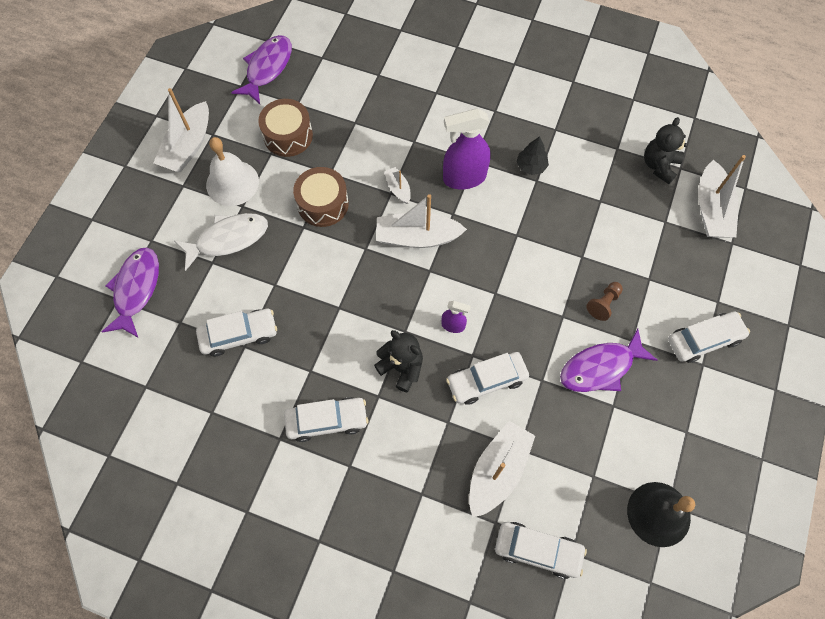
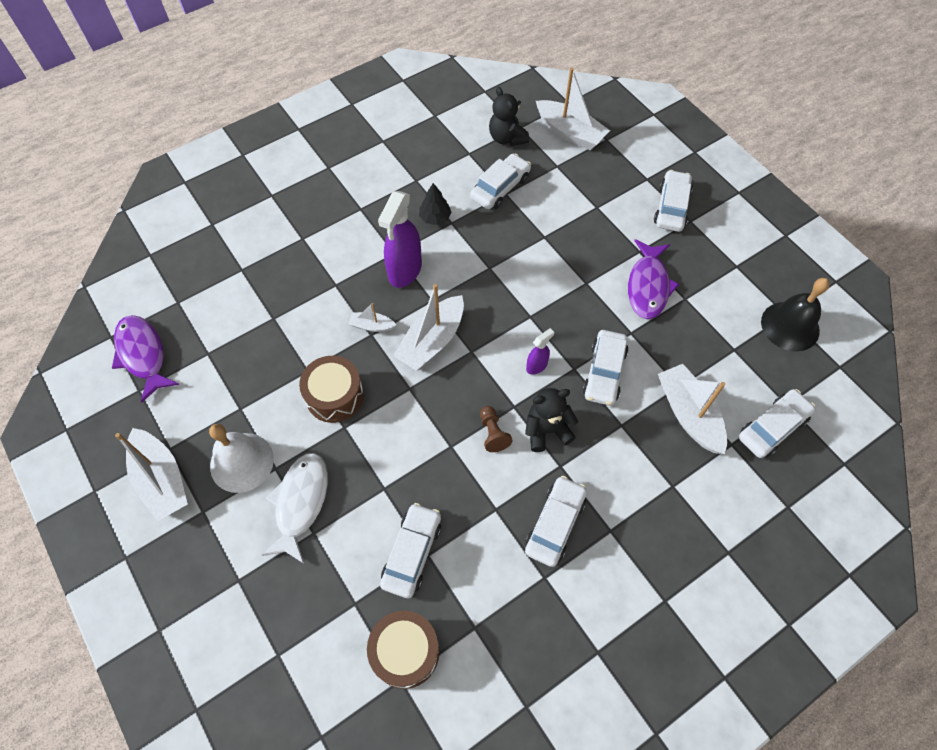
camera: 55 degrees left, 5 degrees down
(136, 289) = (283, 628): purple fish -> none
(288, 136) = (235, 382): brown drum -> brown drum (405, 651)
(602, 193) = (500, 188): none -> white car
(603, 304) = (596, 249): brown pawn -> brown pawn (493, 433)

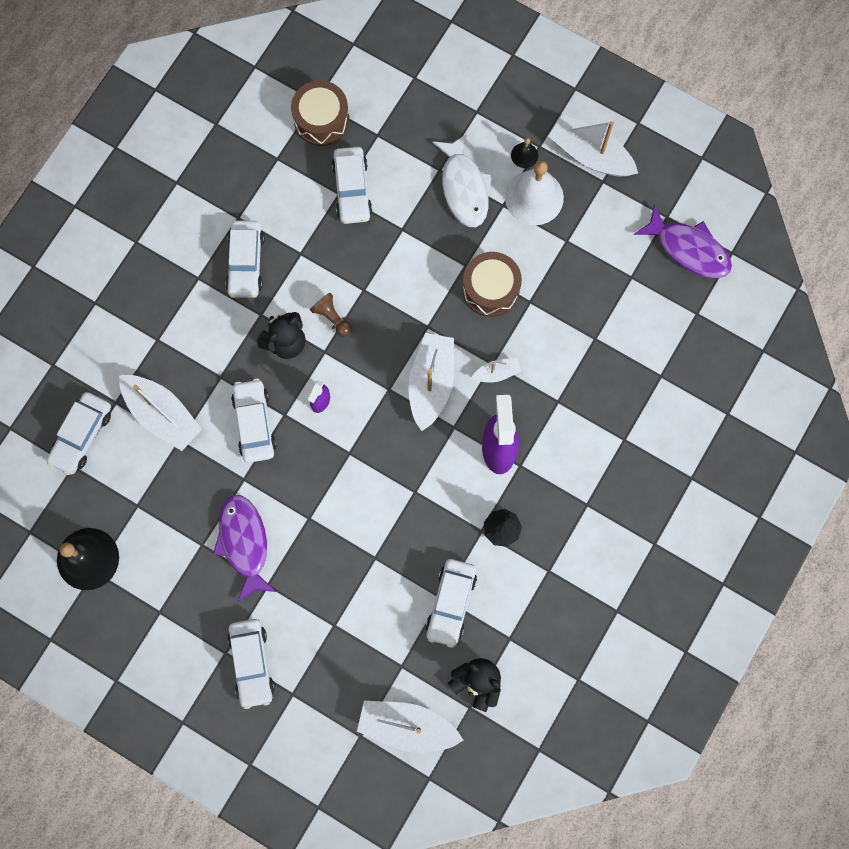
camera: 155 degrees right, 15 degrees up
(222, 509) = (524, 155): none -> black bell

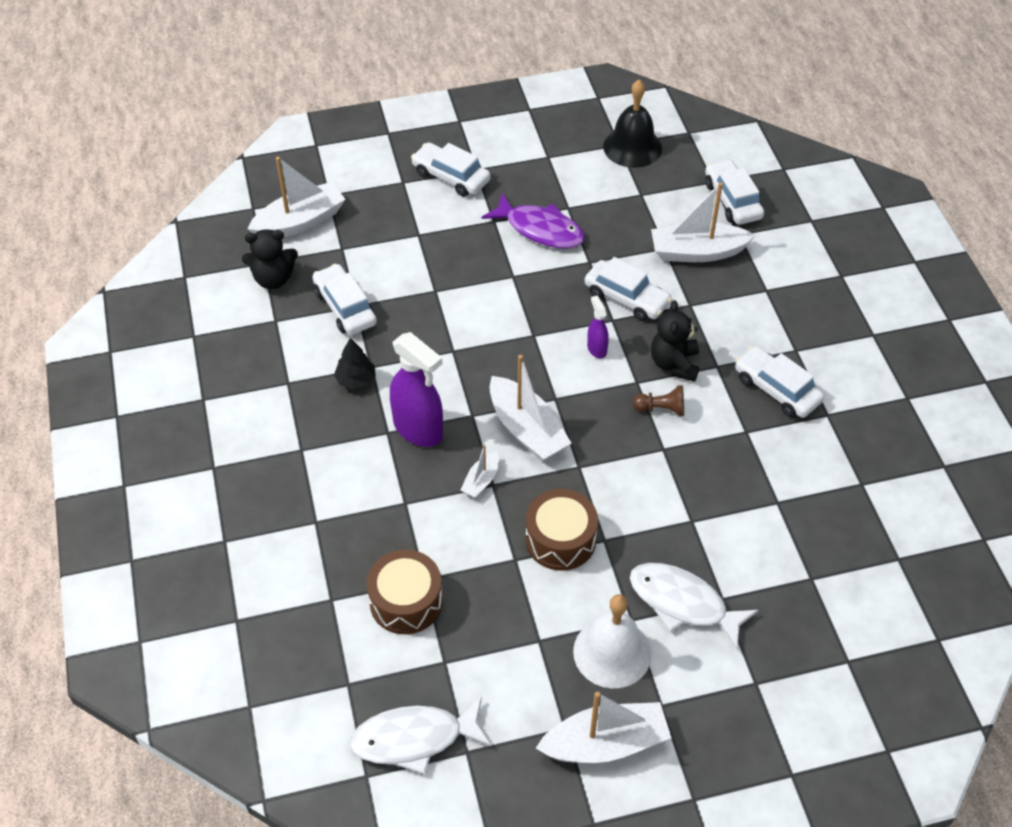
camera: 135 degrees right, 25 degrees down
(321, 120) = (871, 547): brown drum -> brown drum (406, 601)
(352, 189) = (771, 514): white car -> none
(524, 155) = (665, 683): black bell -> none
(688, 249) = (414, 739): purple fish -> white fish

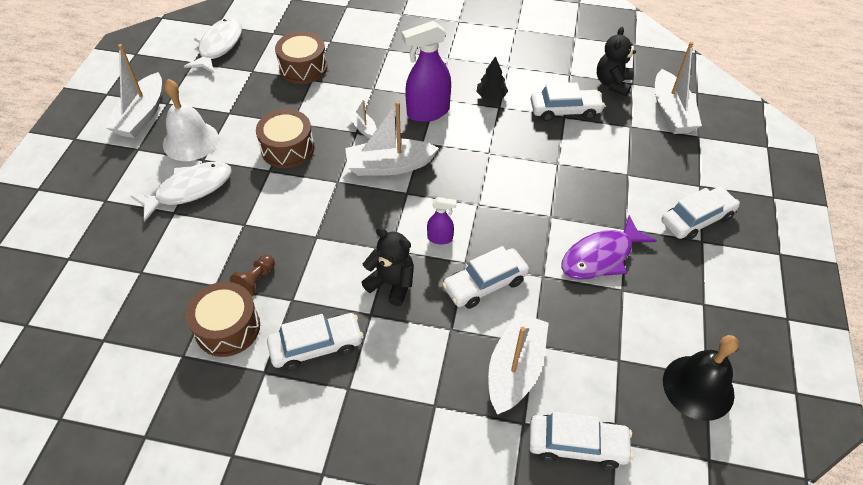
camera: 115 degrees right, 0 degrees up
(661, 409) = (353, 253): brown pawn -> brown pawn (256, 281)
(810, 465) = (227, 328): none -> brown drum

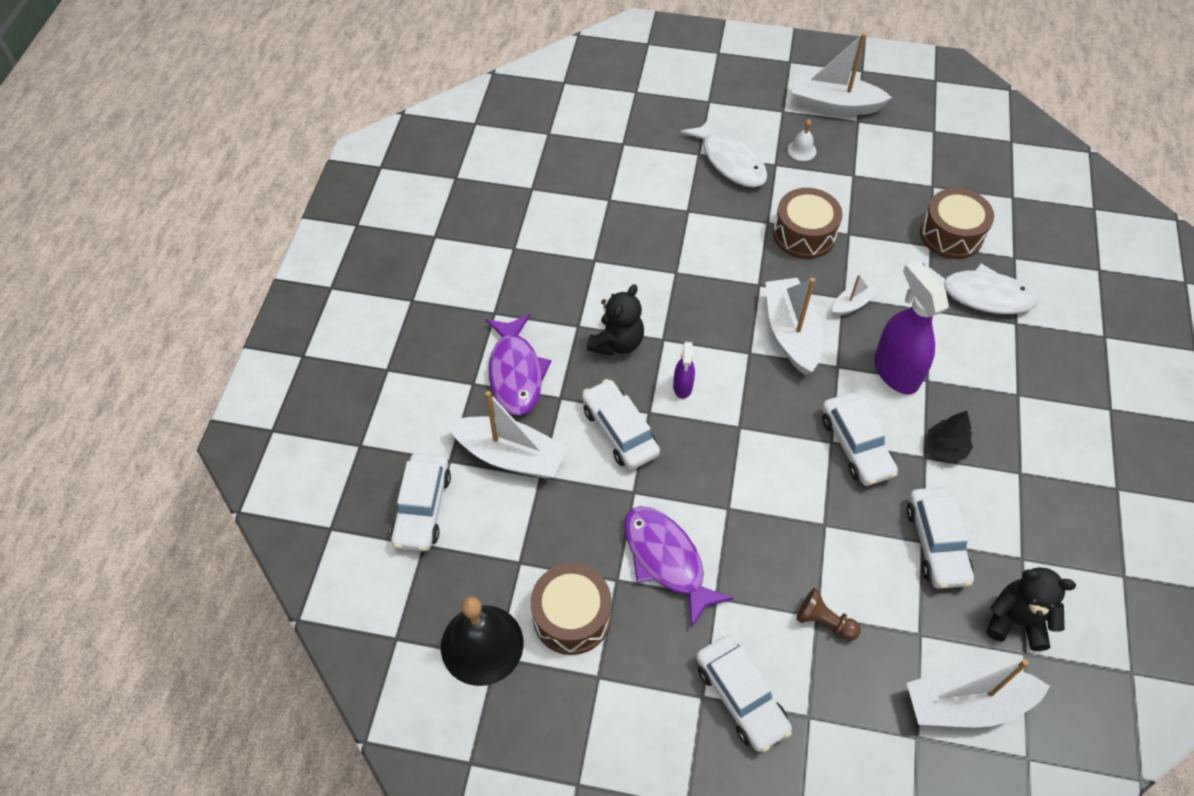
camera: 90 degrees right, 5 degrees up
(190, 141) = (802, 150): white bell -> white bell, size x0.47
(219, 46) = (970, 149): white fish -> white fish (980, 295)
(227, 328) = (561, 215): brown drum -> brown drum (571, 616)
(256, 281) = (616, 229): brown pawn -> brown pawn (824, 621)
(316, 346) = (540, 284): white car -> white car (856, 445)
(423, 367) = (515, 373): none -> purple fish

